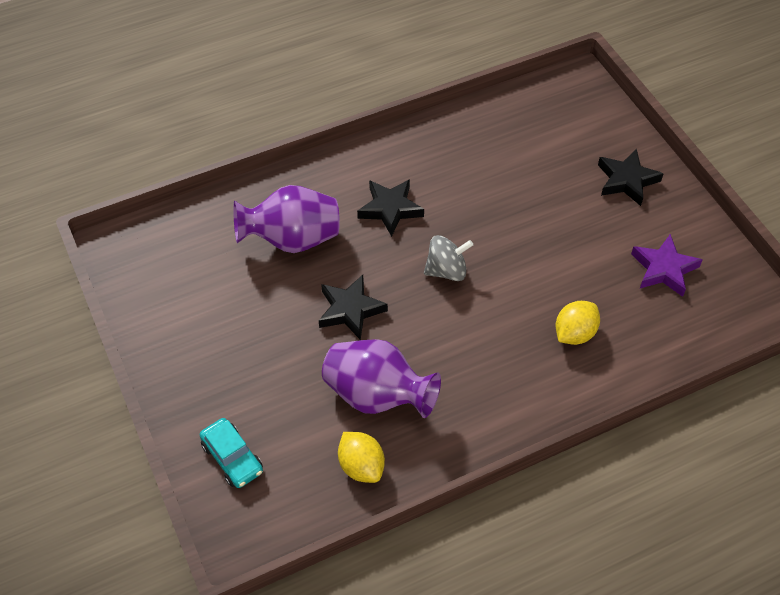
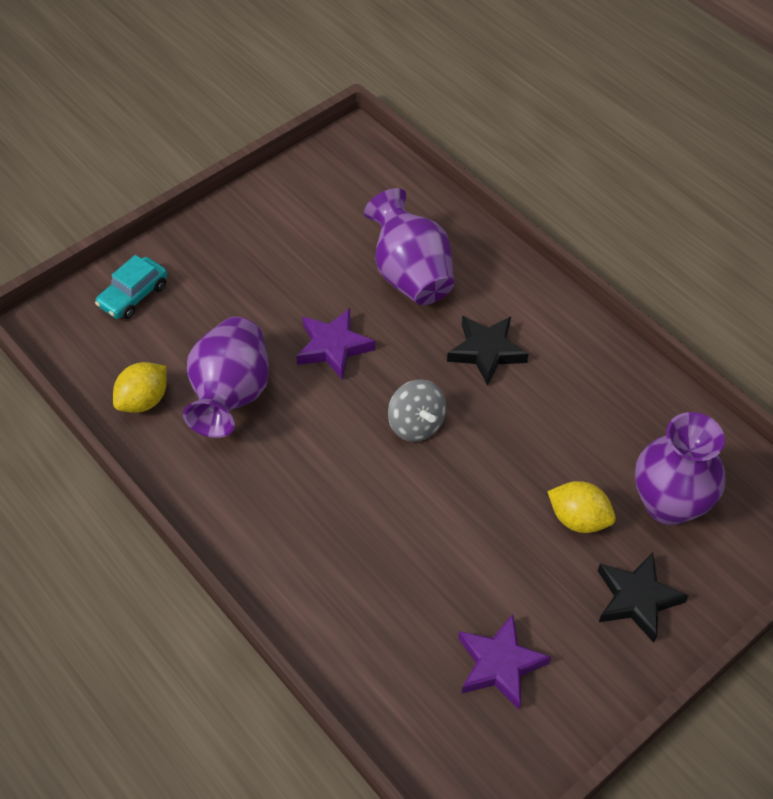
camera: 75 degrees right, 0 degrees up
(350, 310) = (333, 347): black star -> purple star
(556, 142) = (668, 504): none -> purple vase
(574, 333) = (365, 573): yellow lemon -> yellow lemon (578, 519)

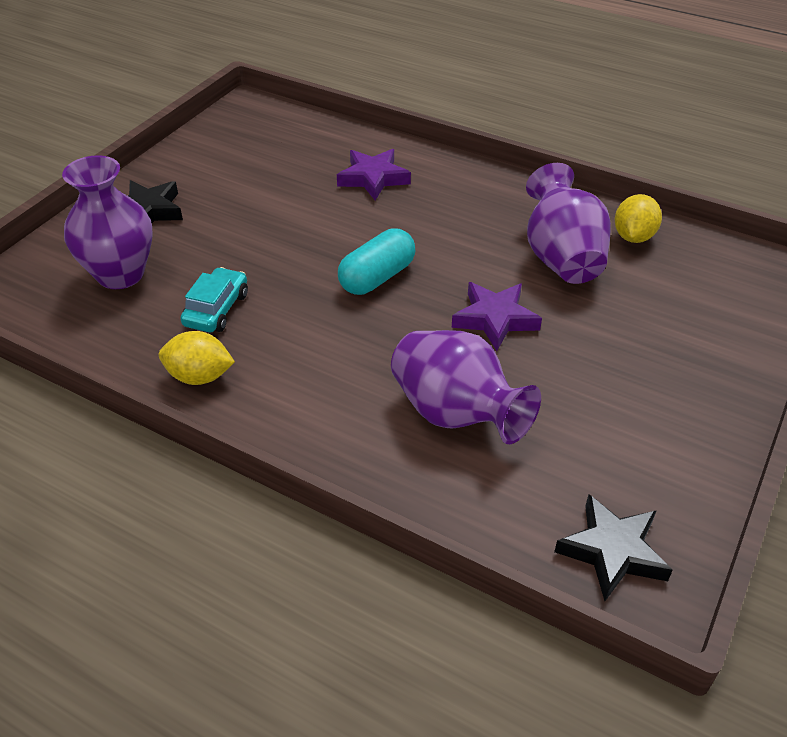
camera: 160 degrees right, 10 degrees down
(133, 295) = (732, 313): turquoise car -> turquoise car (216, 309)
(416, 424) = (377, 277): grey spinning top -> turquoise capsule
(486, 351) = (332, 355): black star -> black star (612, 551)
(499, 664) = (249, 159): purple star -> purple star (373, 178)
(578, 519) = (204, 247): yellow lemon -> yellow lemon (199, 376)

